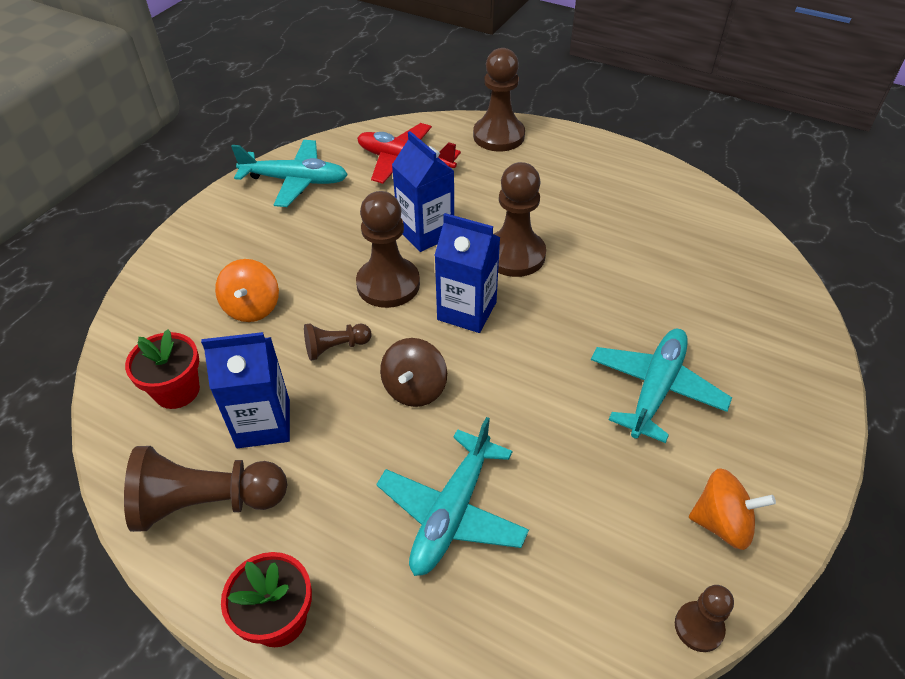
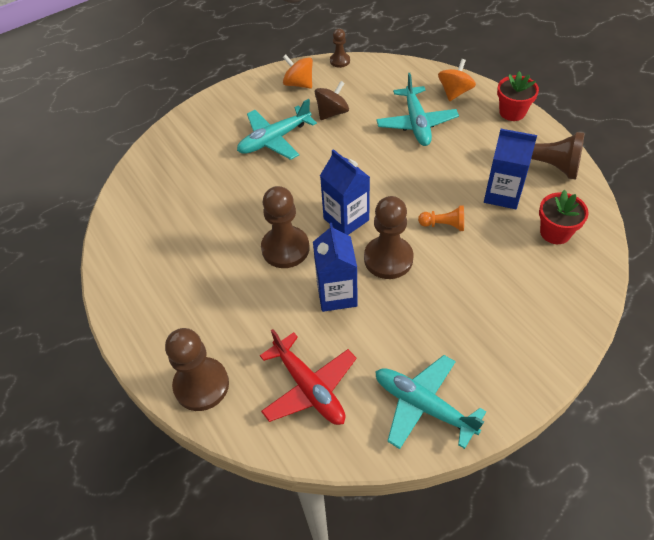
camera: 150 degrees left, 5 degrees up
(252, 307) = (494, 276): orange spinning top -> orange spinning top (454, 92)
(335, 347) = (444, 225): brown pawn -> orange pawn
(414, 389) = (405, 183): brown spinning top -> brown spinning top (332, 112)
(452, 512) = (416, 123): turquoise plane -> turquoise plane turned 120 degrees clockwise

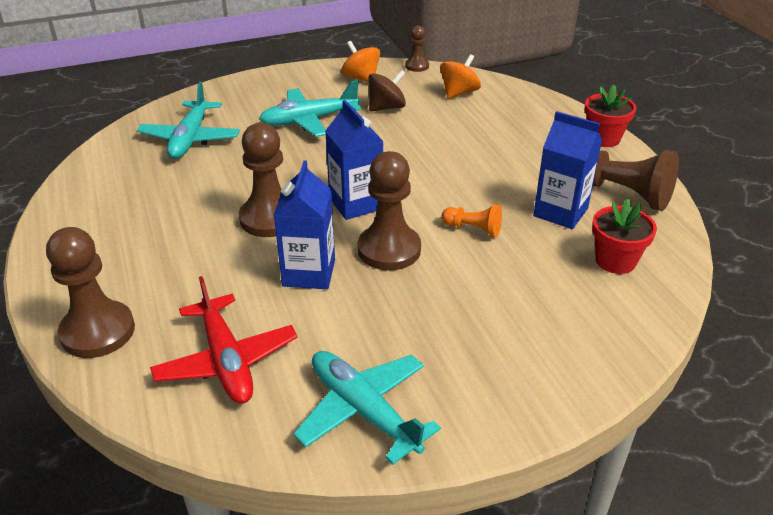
camera: 10 degrees right, 15 degrees down
(416, 123) = (481, 131): turquoise plane -> turquoise plane (190, 139)
(454, 92) = (539, 111): orange spinning top -> orange spinning top (459, 93)

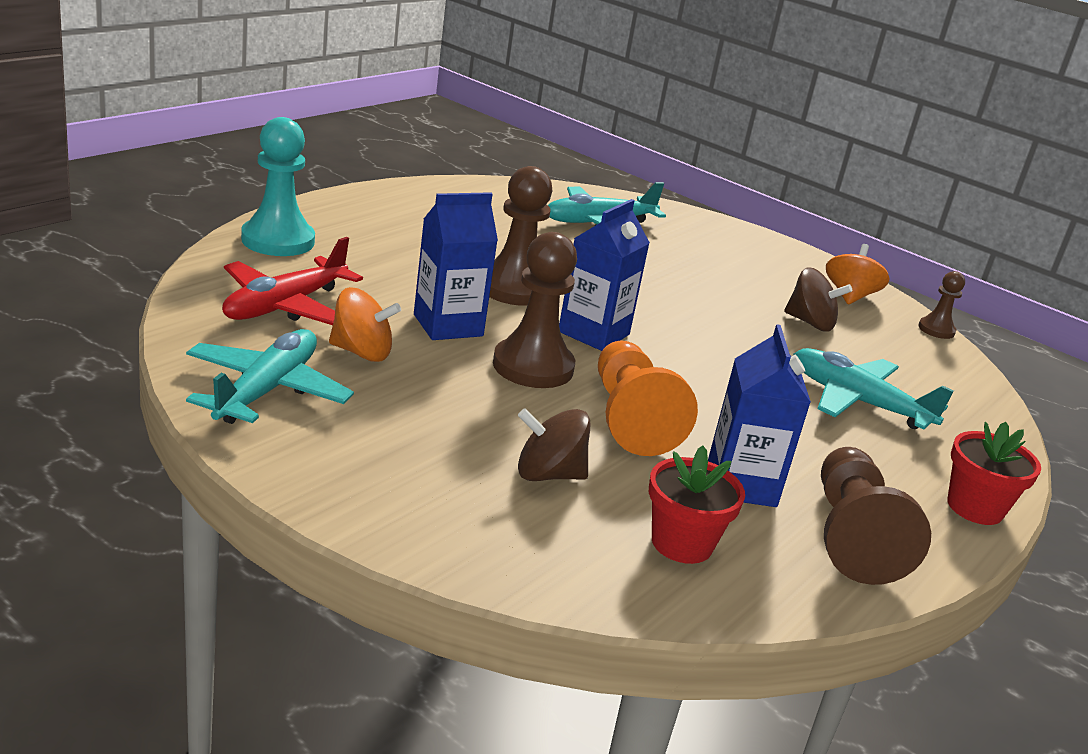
camera: 55 degrees right, 10 degrees down
(98, 331) = (278, 240): brown pawn -> turquoise pawn
(309, 120) = (716, 279): turquoise plane -> turquoise plane (857, 401)
(459, 93) = (918, 369): orange spinning top -> orange spinning top (361, 352)
(473, 229) = (630, 419): orange pawn -> orange pawn, size x1.89
(528, 291) = (548, 474): none -> brown spinning top

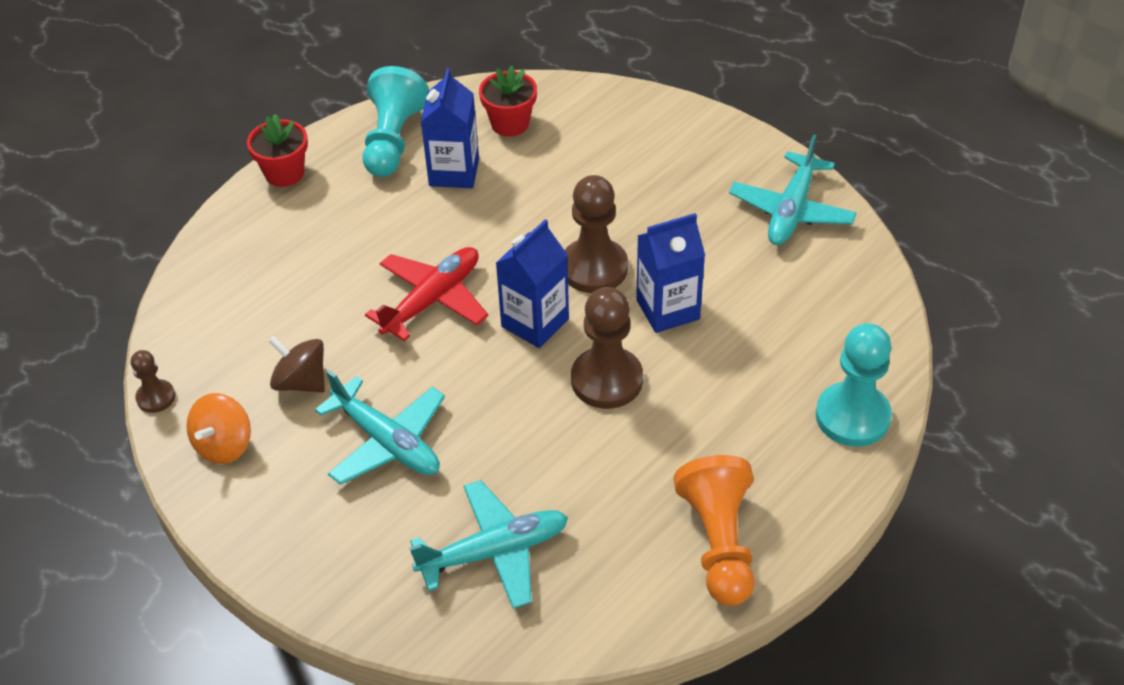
camera: 170 degrees left, 20 degrees up
(285, 306) = (811, 310): red plane -> red plane (432, 300)
(361, 352) = (734, 262): orange spinning top -> none
(548, 474) = (589, 163): brown spinning top -> none
(630, 419) = (521, 222): orange pawn -> orange pawn (719, 542)
(851, 537) = (393, 140): brown pawn -> turquoise pawn
(857, 401) = (315, 270): turquoise plane -> turquoise plane (387, 442)

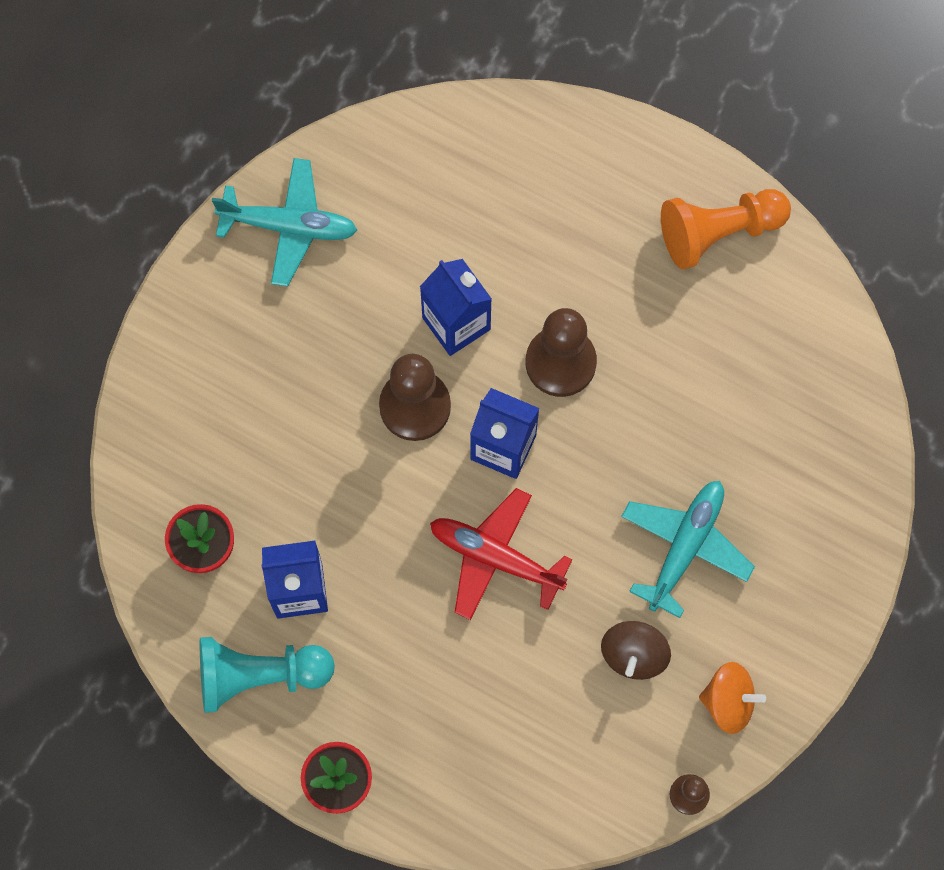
camera: 105 degrees left, 25 degrees up
(494, 552) = (778, 416): turquoise plane -> none
(852, 416) = (551, 140): turquoise pawn -> none

